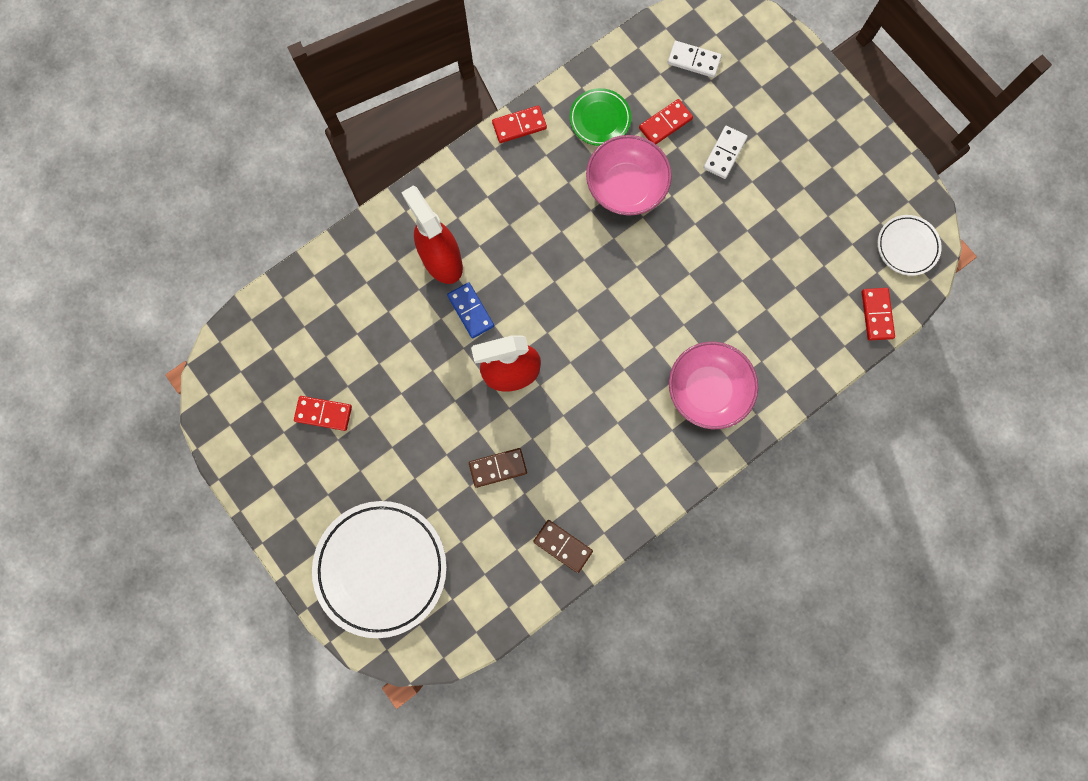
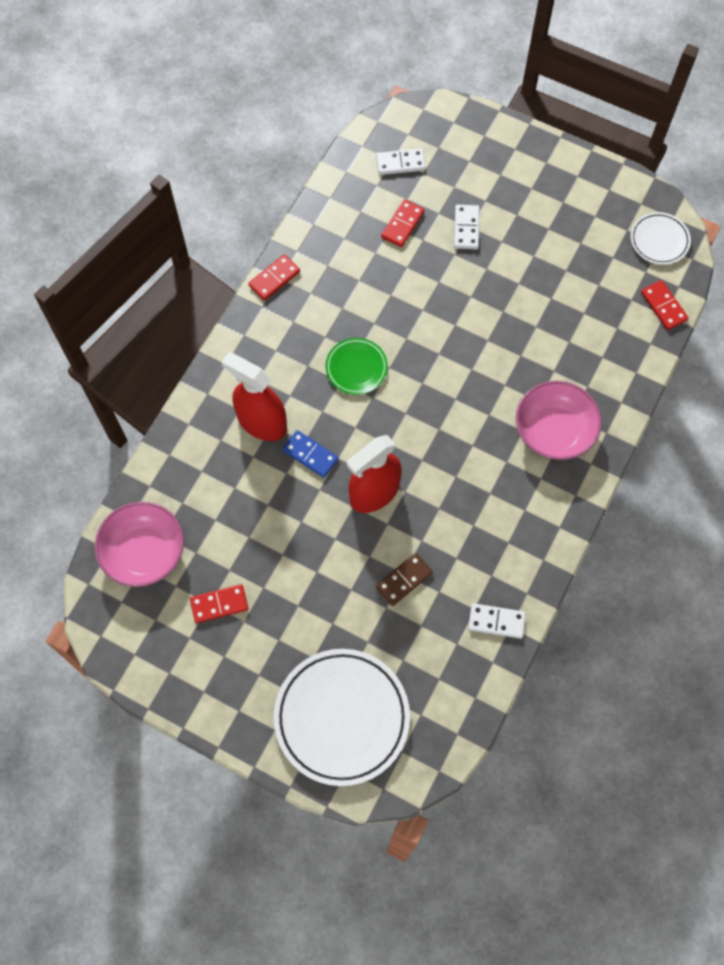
camera: 25 degrees left, 10 degrees down
(562, 546) = (496, 621): brown domino -> white domino
(600, 119) = (343, 244): green plate -> green plate (356, 368)
(626, 187) = (395, 291): pink bowl -> pink bowl (144, 552)

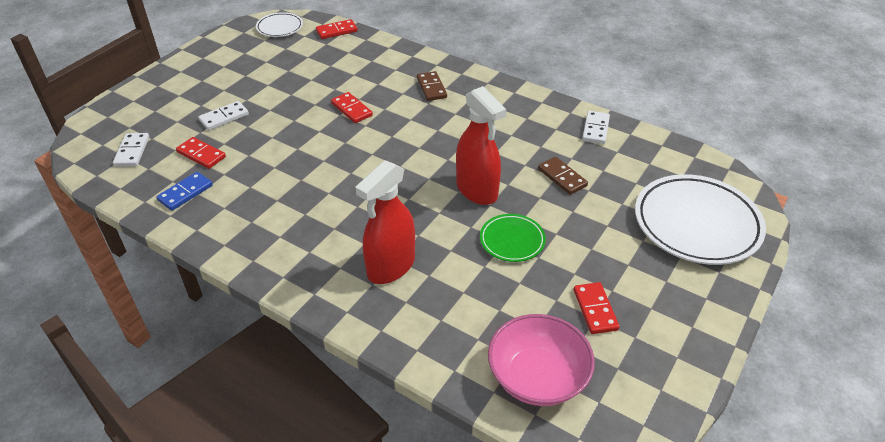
camera: 85 degrees left, 25 degrees down
(274, 278) = (222, 248): red domino -> red domino (351, 109)
(310, 455) = (433, 231): blue domino -> blue domino (185, 193)
(356, 368) = (345, 194): green plate -> green plate (512, 240)
(466, 228) = (224, 117): white domino -> white domino turned 45 degrees counterclockwise
(554, 431) = (431, 88): pink bowl -> brown domino

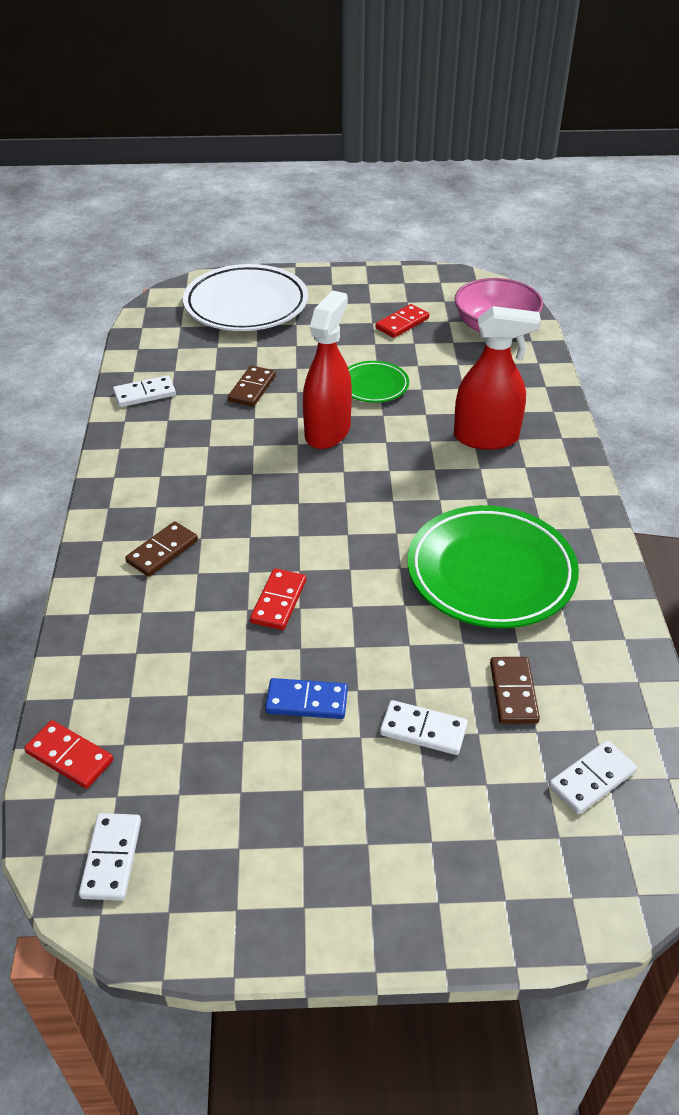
camera: 125 degrees left, 0 degrees up
(185, 193) = (583, 652): blue domino -> blue domino (307, 701)
(201, 155) = (513, 692): red domino -> brown domino
(276, 192) = (490, 573): none -> green plate
(280, 27) = (112, 858): white plate -> white domino

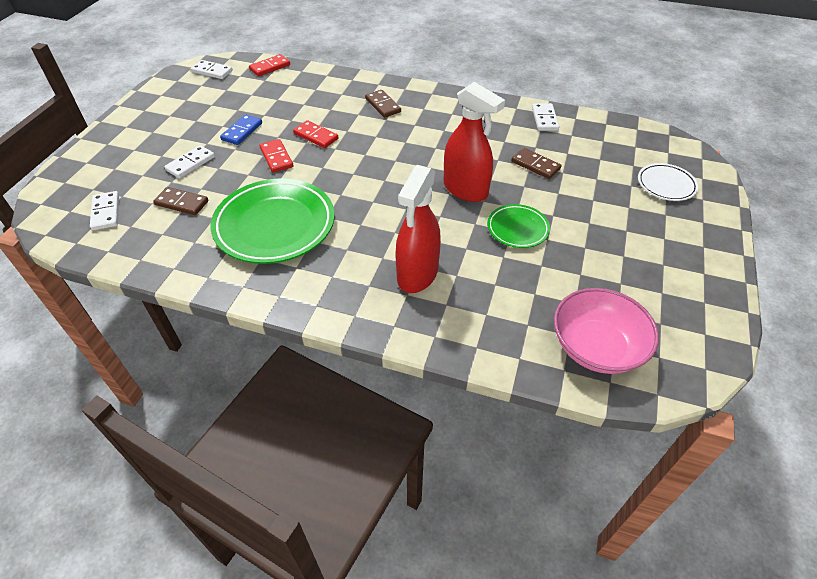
camera: 110 degrees right, 5 degrees up
(246, 305) = (666, 185): white plate -> white plate, size x0.51
(402, 323) = (618, 276): red domino -> red domino (276, 157)

